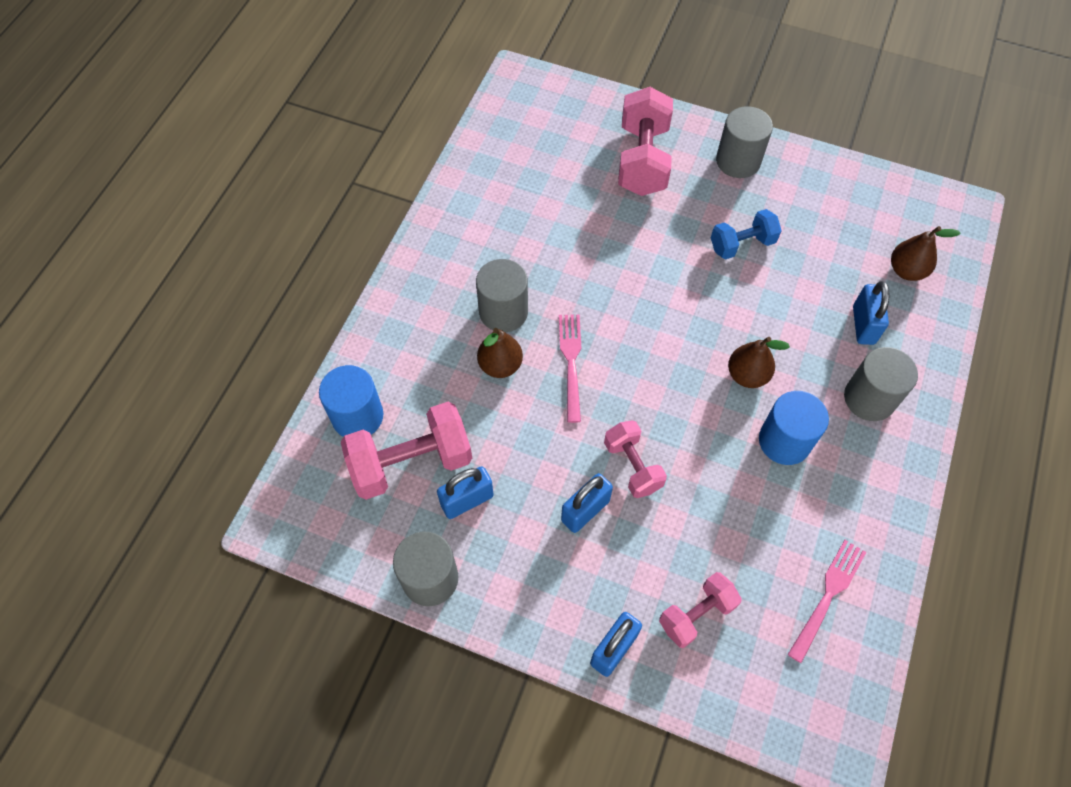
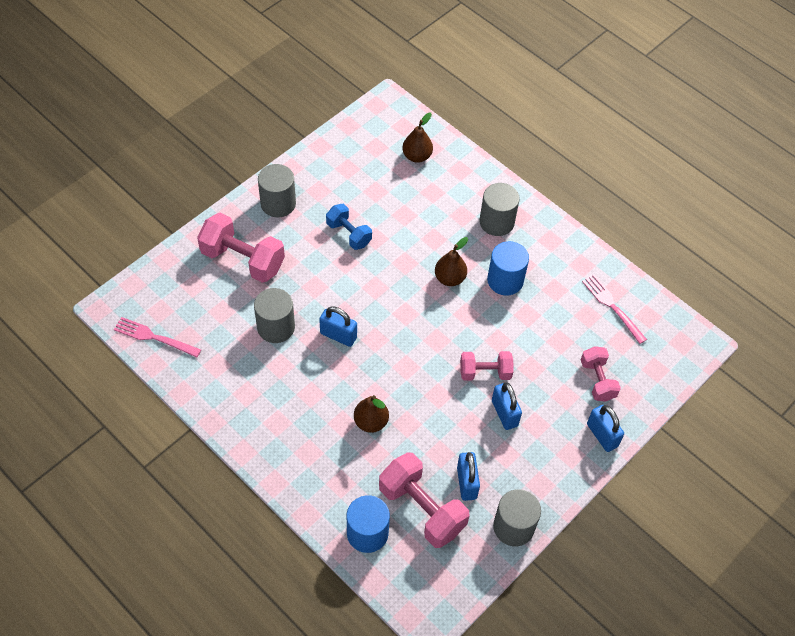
camera: 70 degrees left, 5 degrees down
(411, 463) = (422, 509): pink dumbbell -> pink dumbbell turned 45 degrees counterclockwise
(503, 312) = (327, 403): grey cylinder -> grey cylinder (276, 327)
(571, 362) = (390, 376): pink fork -> pink fork (154, 337)
(742, 244) = (349, 234): blue dumbbell -> blue dumbbell turned 45 degrees counterclockwise
(863, 325) = (444, 199): blue padlock -> blue padlock (338, 335)

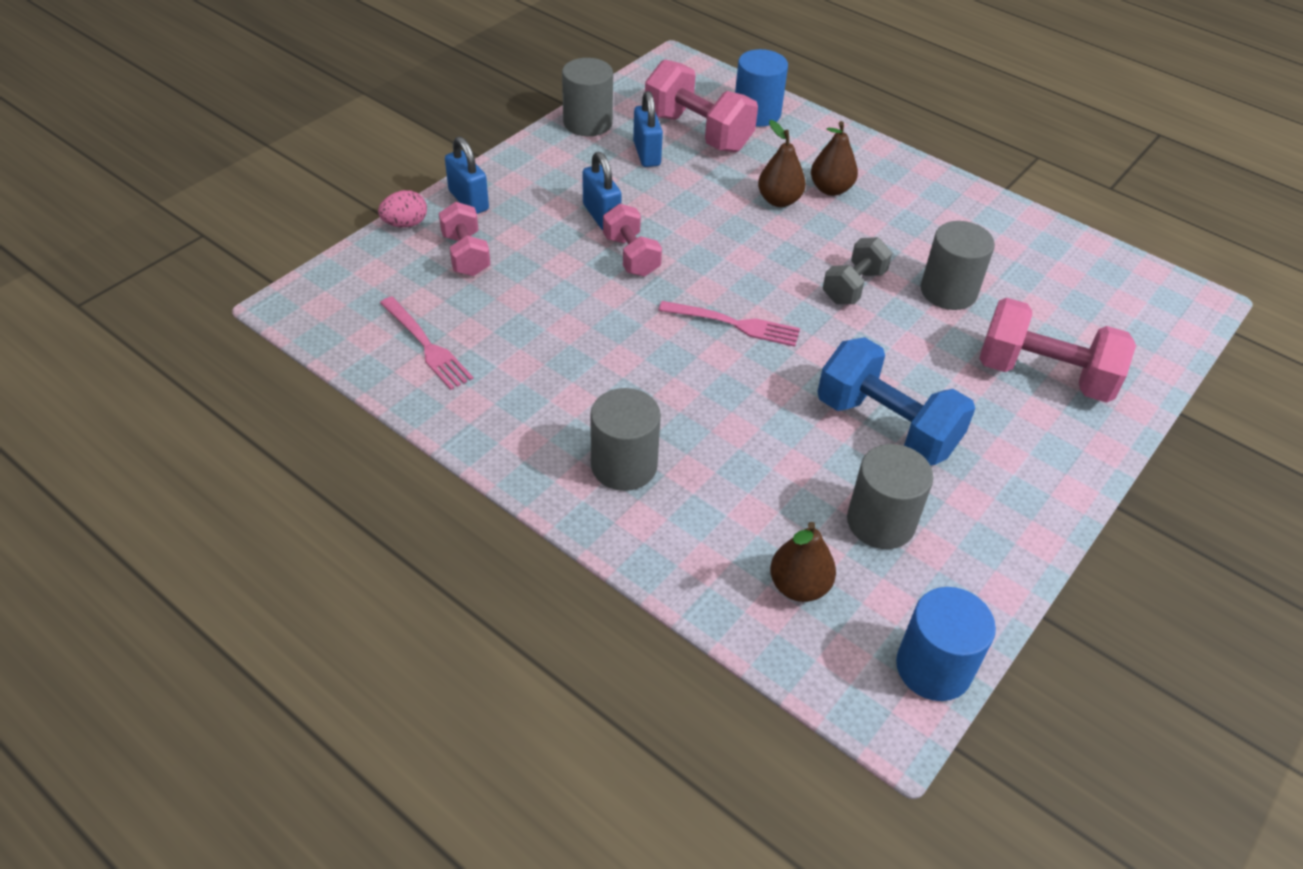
camera: 175 degrees right, 10 degrees down
(154, 337) = (1112, 271): pink fork -> pink fork (734, 324)
(278, 203) = (1032, 469): grey cylinder -> grey cylinder (880, 522)
(338, 335) = (853, 286): blue padlock -> grey dumbbell
(349, 234) = (886, 426): blue dumbbell -> blue dumbbell, size x1.65
(450, 278) = (698, 369): brown pear -> brown pear (830, 189)
(485, 372) = (631, 256): pink dumbbell -> pink dumbbell turned 75 degrees clockwise
(505, 280) = (605, 372): blue cylinder -> blue cylinder (933, 667)
(643, 413) = (405, 224): none -> pink egg

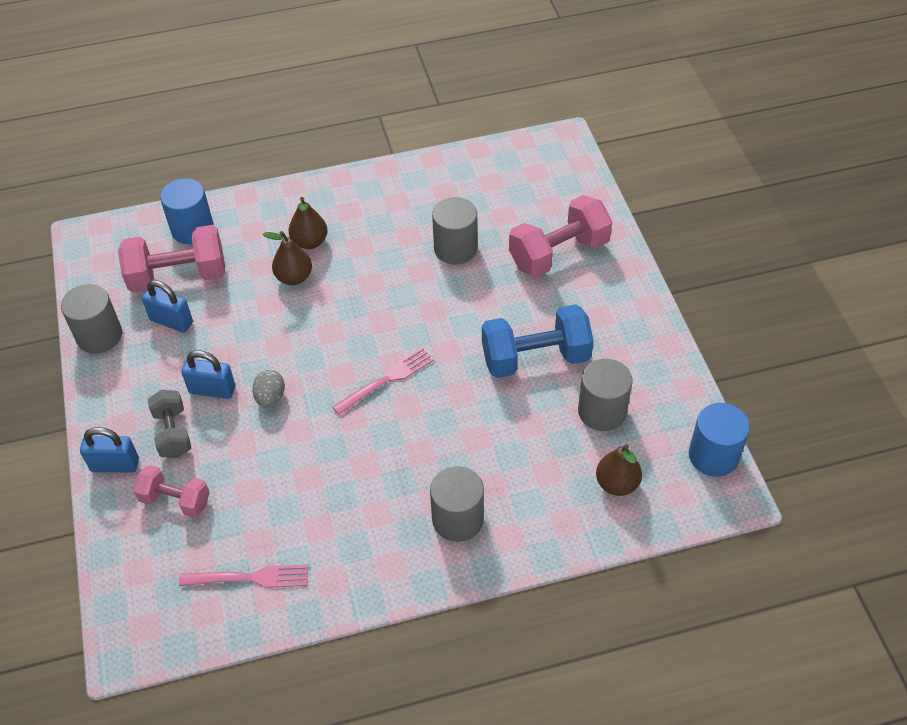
camera: 50 degrees left, 5 degrees up
(405, 224) = (102, 522): pink egg -> none
(631, 256) = (270, 397): pink dumbbell -> grey egg
(853, 286) = (409, 293): grey dumbbell -> grey dumbbell (173, 433)

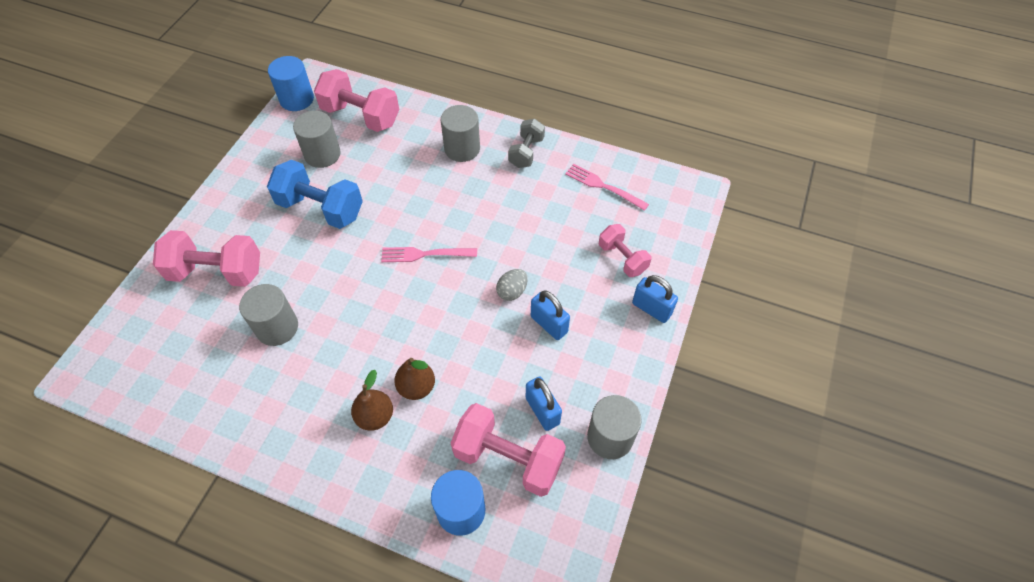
camera: 145 degrees left, 5 degrees up
(173, 433) = (597, 307): grey dumbbell -> grey dumbbell (526, 152)
(617, 484) = (361, 116): brown pear -> pink dumbbell

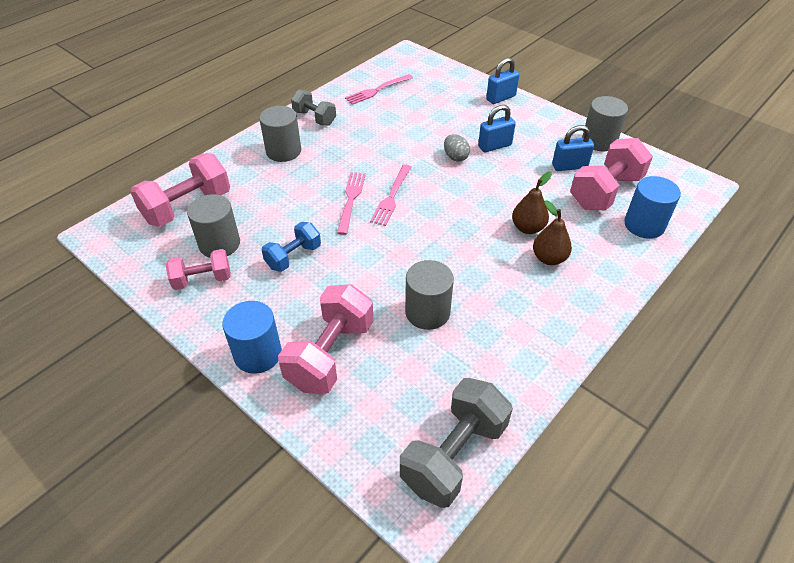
camera: 70 degrees left, 10 degrees down
(129, 386) = (454, 455): none -> grey dumbbell
(297, 99) = (119, 252): blue cylinder -> blue cylinder (258, 354)
(320, 208) = (293, 257): blue dumbbell -> blue dumbbell, size x0.60
(409, 224) = (351, 200): none -> pink fork
(622, 258) = (450, 99): pink dumbbell -> pink dumbbell (202, 279)

